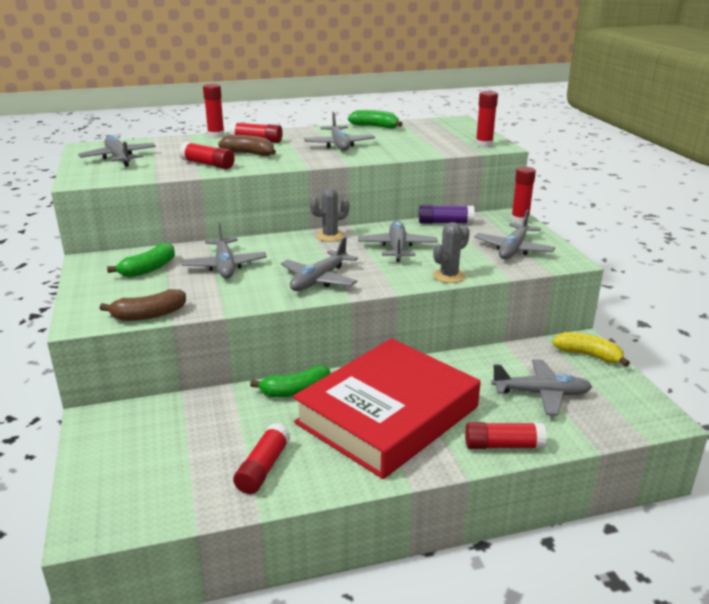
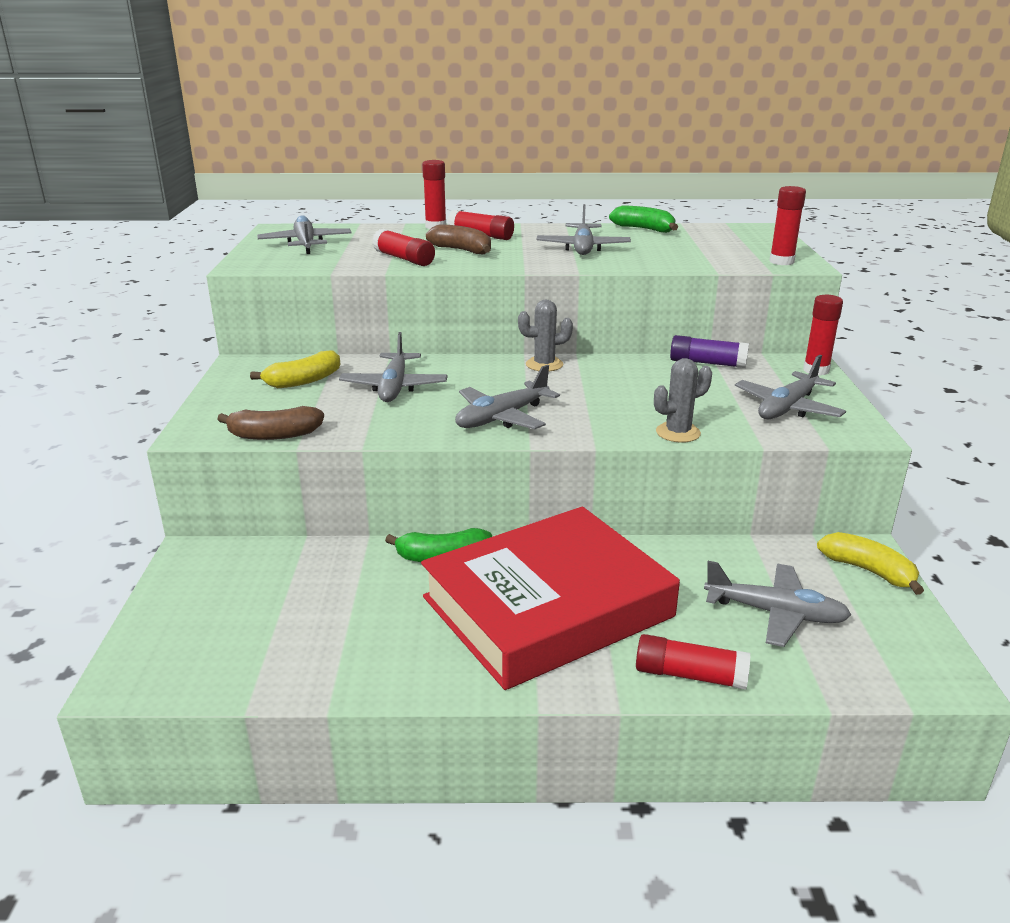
camera: 15 degrees right, 0 degrees up
(149, 269) = (303, 381): green banana -> yellow banana
(263, 468) = (360, 647): red glue stick -> none
(397, 248) = (625, 388): grey plane -> none

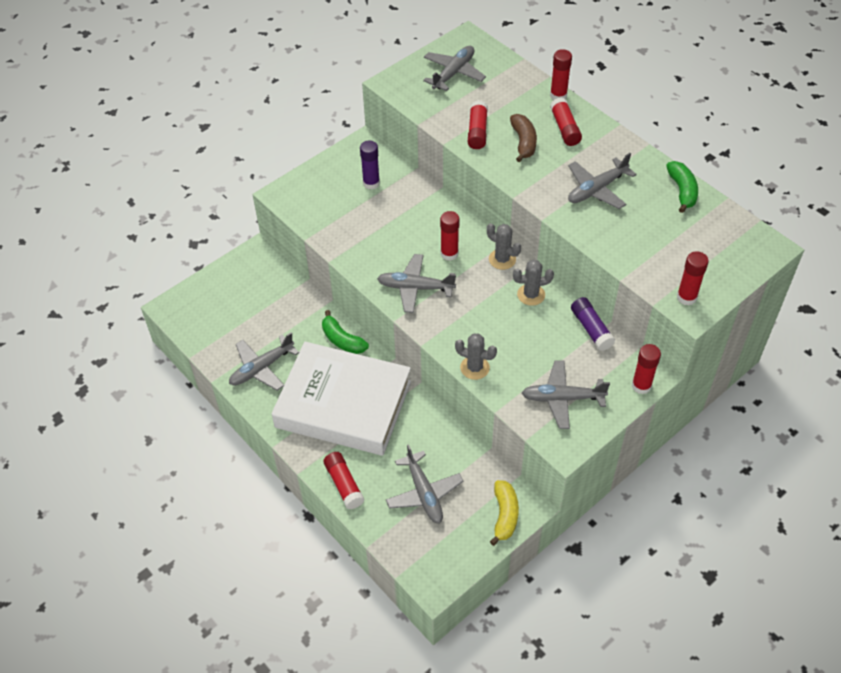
camera: 50 degrees right, 25 degrees up
(274, 435) = (308, 222): brown banana -> none
(303, 381) = (371, 183): yellow banana -> purple glue stick
(394, 387) = (403, 222): grey plane -> grey plane (261, 368)
(487, 383) = (449, 253): none -> red glue stick
(547, 607) = (343, 404): red book -> white book
(616, 370) = (531, 295): none -> grey cactus

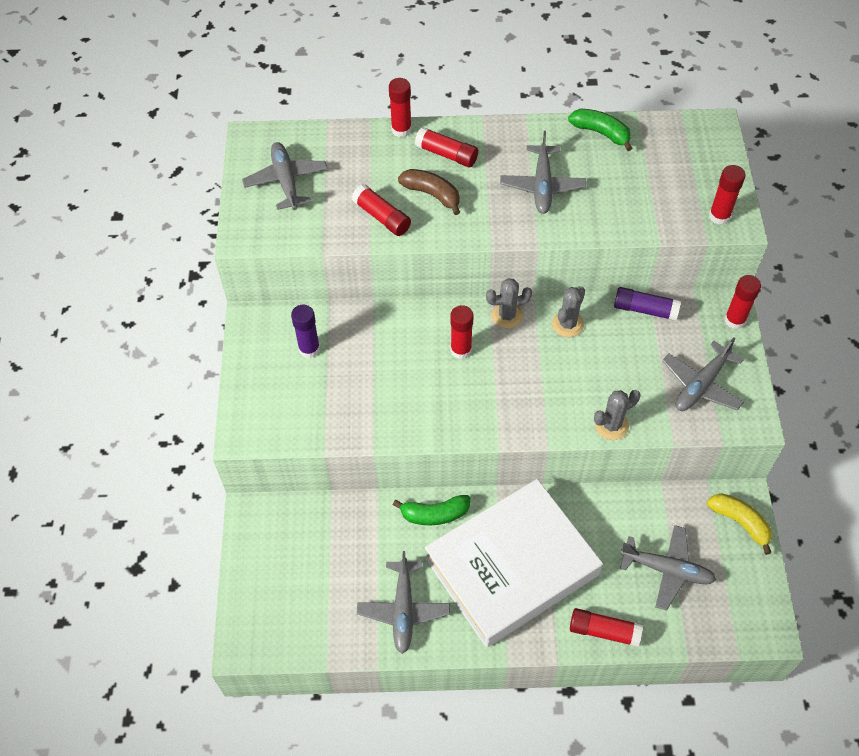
camera: 50 degrees left, 5 degrees up
(415, 288) = (475, 405): grey plane -> none

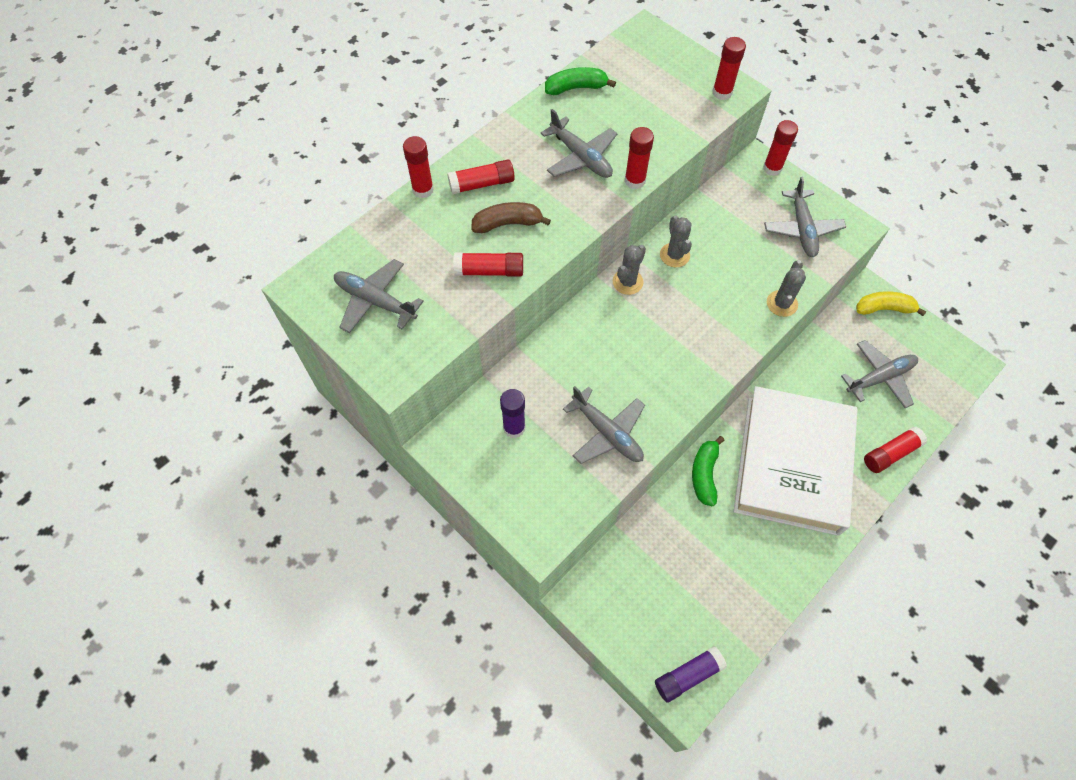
camera: 45 degrees left, 5 degrees up
(403, 610) = (761, 563): grey plane -> grey plane (607, 433)
(435, 514) = (704, 474): green banana -> green banana turned 150 degrees clockwise
(461, 350) = (625, 334): red glue stick -> red glue stick (635, 181)
(645, 309) = (711, 205): purple glue stick -> purple glue stick (688, 675)

